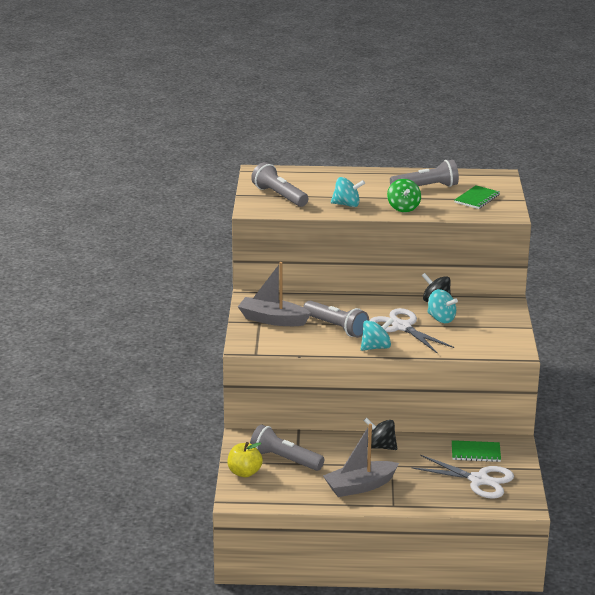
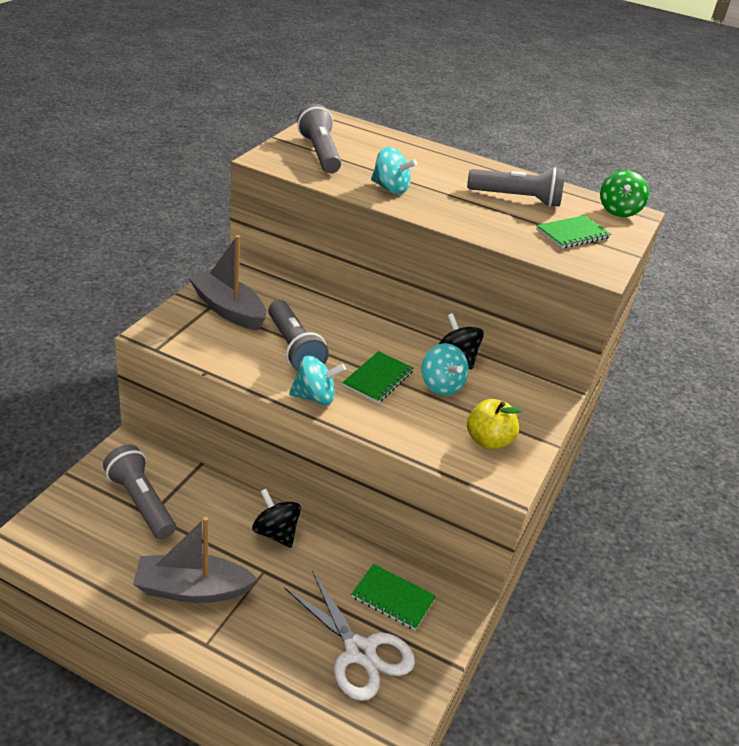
camera: 20 degrees right, 10 degrees up
(244, 472) = (75, 502): yellow apple -> yellow apple (488, 440)
(401, 327) = (378, 379): white scissors -> green notebook
(403, 208) = (459, 215): green spinning top -> green spinning top (618, 211)

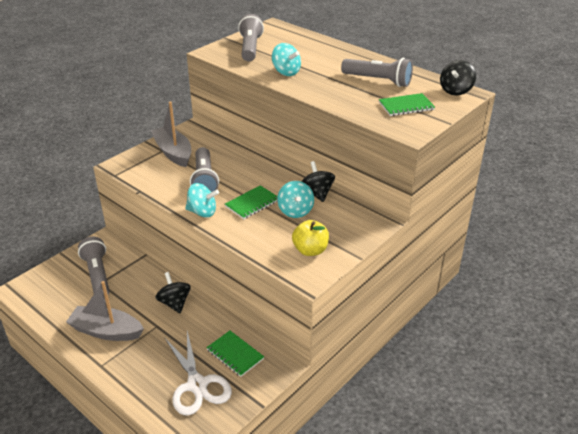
camera: 20 degrees right, 0 degrees up
(618, 211) = (455, 91): green spinning top -> black spinning top

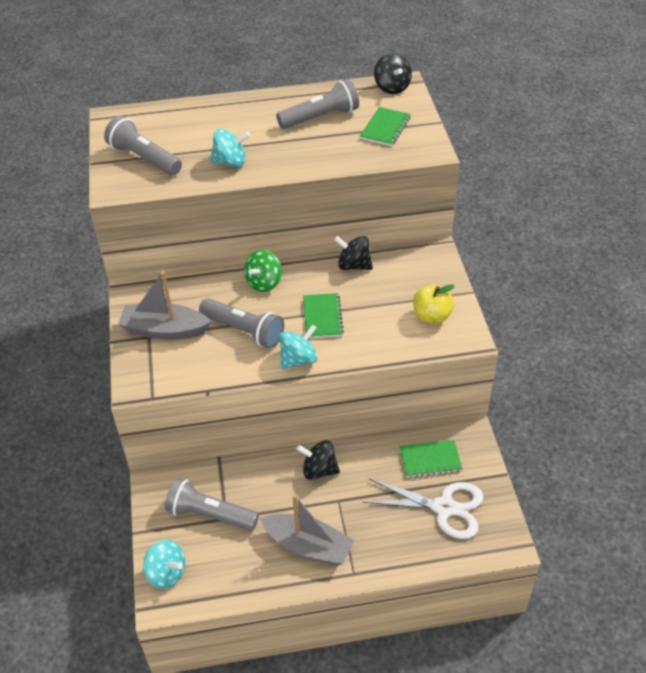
camera: 50 degrees left, 10 degrees up
(106, 331) = (308, 546): grey boat -> grey boat turned 120 degrees counterclockwise
(255, 167) = (264, 283): none -> green spinning top
(295, 211) = (365, 294): turquoise spinning top -> turquoise spinning top (166, 573)

